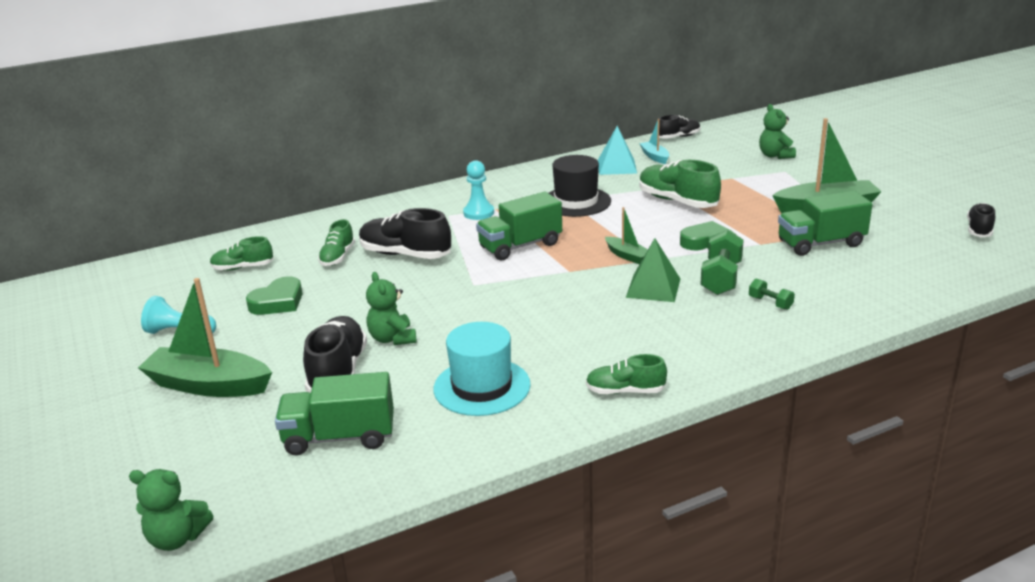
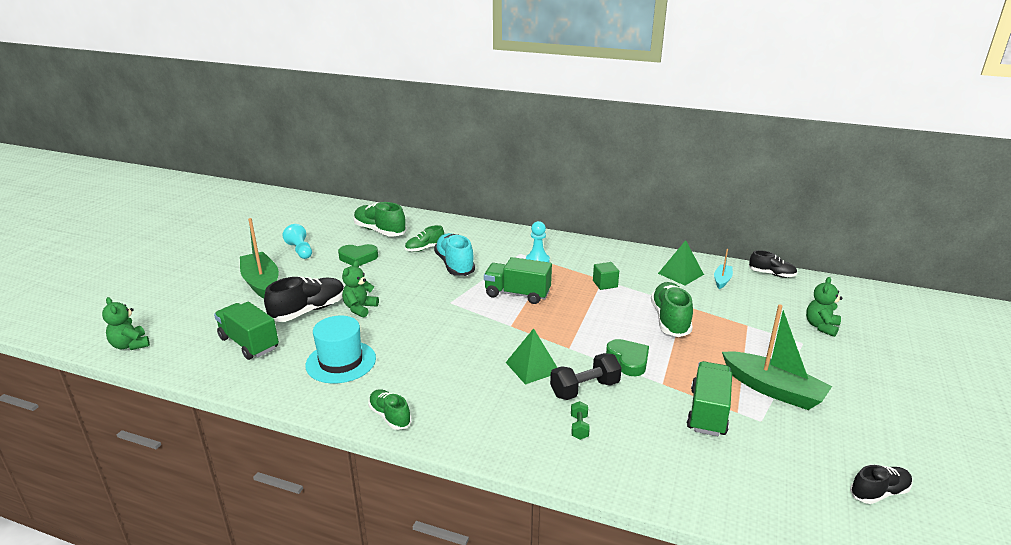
camera: 45 degrees right, 0 degrees up
(242, 267) = (380, 231): green shoe -> green shoe, size x1.66
(405, 254) = (455, 265): black shoe -> turquoise shoe
(576, 202) = (605, 284): black hat -> green cube
(617, 166) = (681, 274): turquoise pyramid -> green pyramid
(627, 256) = (561, 337): green boat -> none
(721, 278) = (585, 389): green dumbbell -> black dumbbell
(821, 243) = (708, 412): green truck -> green truck turned 75 degrees clockwise

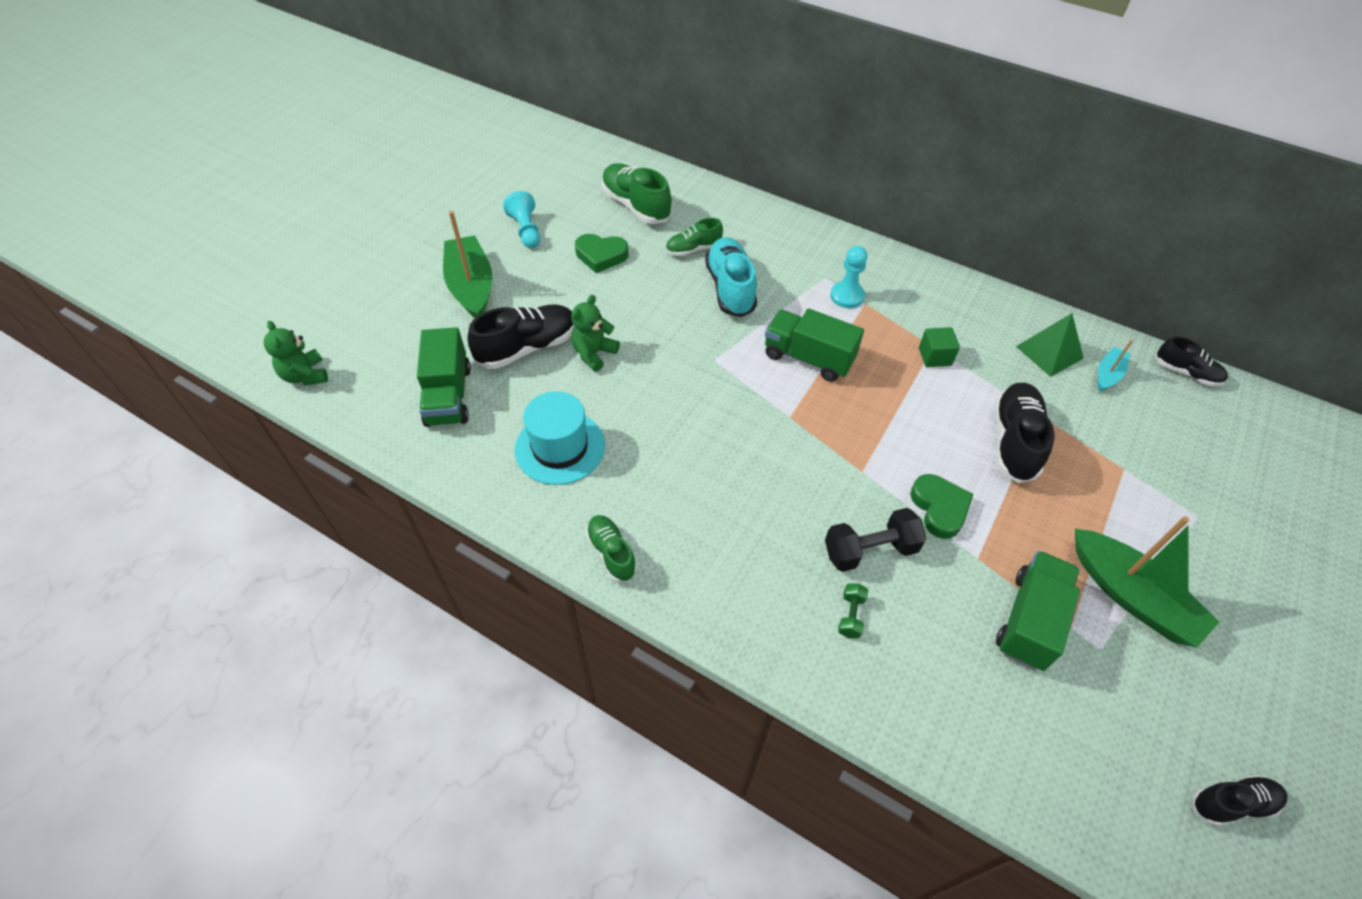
camera: 10 degrees right, 25 degrees up
(249, 343) = (448, 395): green truck -> green truck turned 150 degrees counterclockwise
(532, 367) = (807, 498): green pyramid -> none
(670, 320) = (1014, 441): green shoe -> black shoe
(821, 326) = (1233, 489): green teddy bear -> none

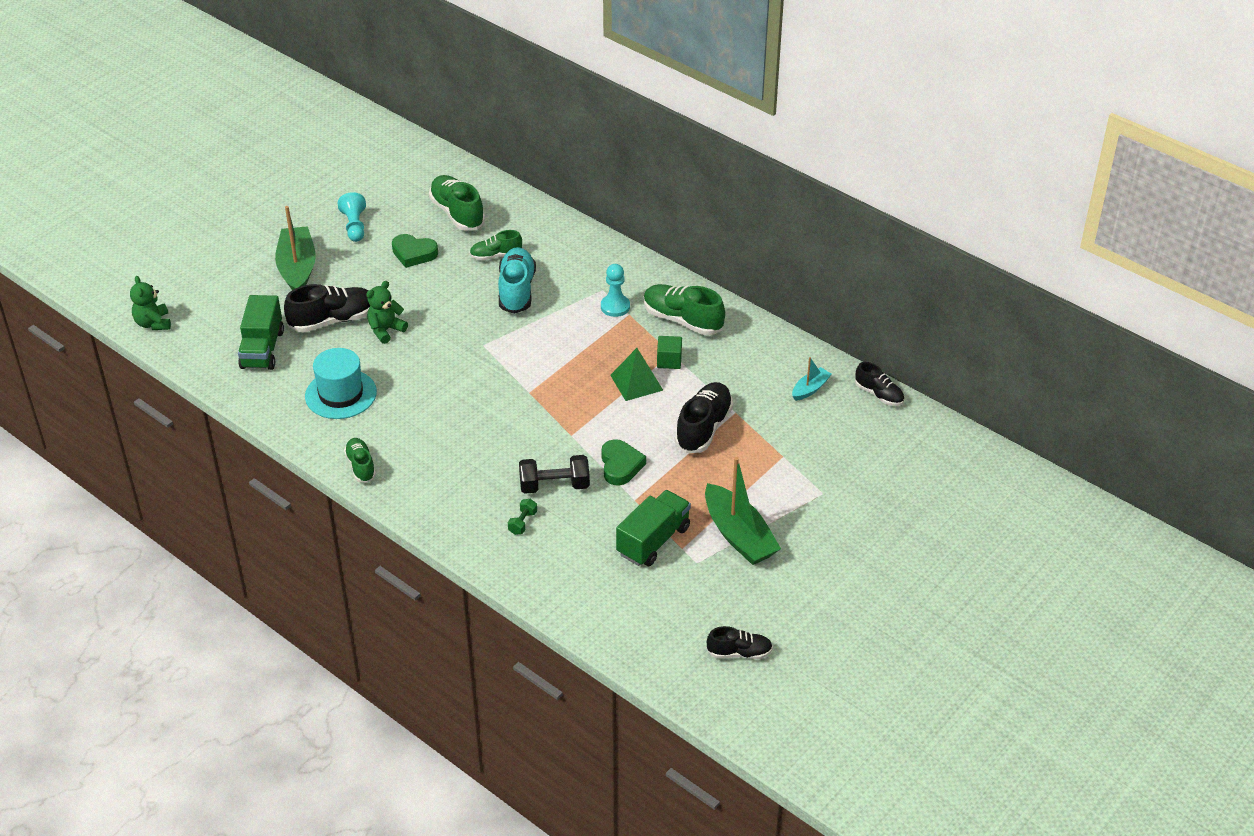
camera: 10 degrees right, 10 degrees down
(808, 358) = (561, 351): green truck -> none
(927, 304) = (682, 320): none -> green shoe
(1049, 352) = (769, 367): green pyramid -> green pyramid (636, 382)

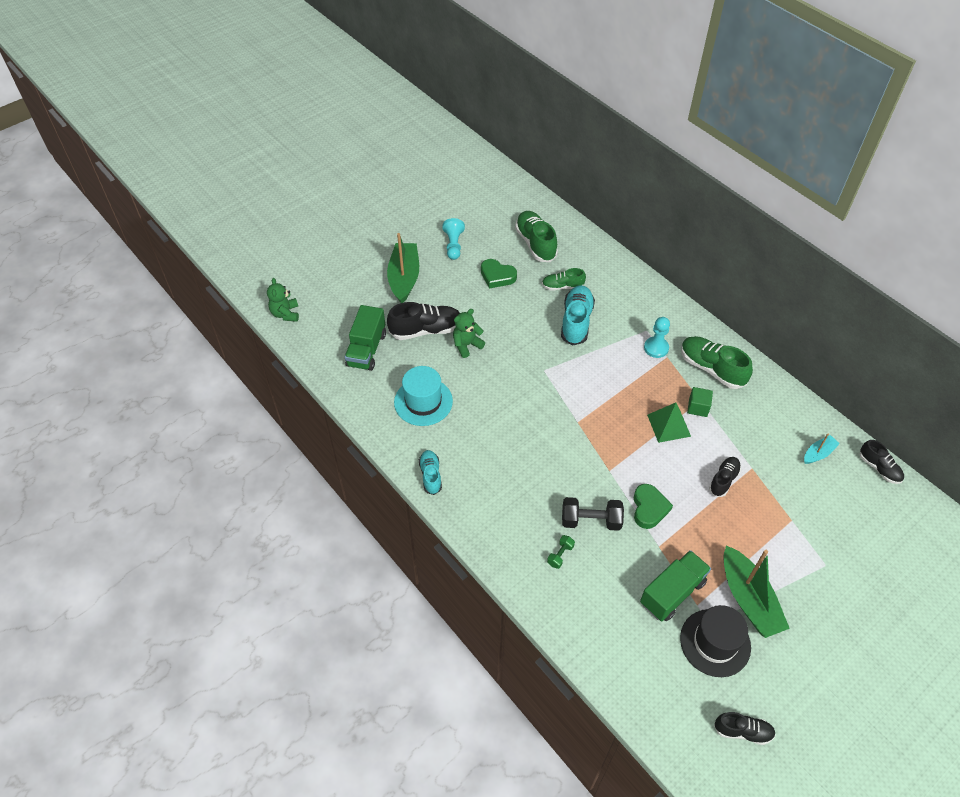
camera: 10 degrees right, 10 degrees up
(361, 466) = (430, 475): green shoe -> turquoise shoe
(703, 428) = (723, 480): black shoe -> black shoe, size x0.60
(704, 579) = (715, 642): none -> black hat

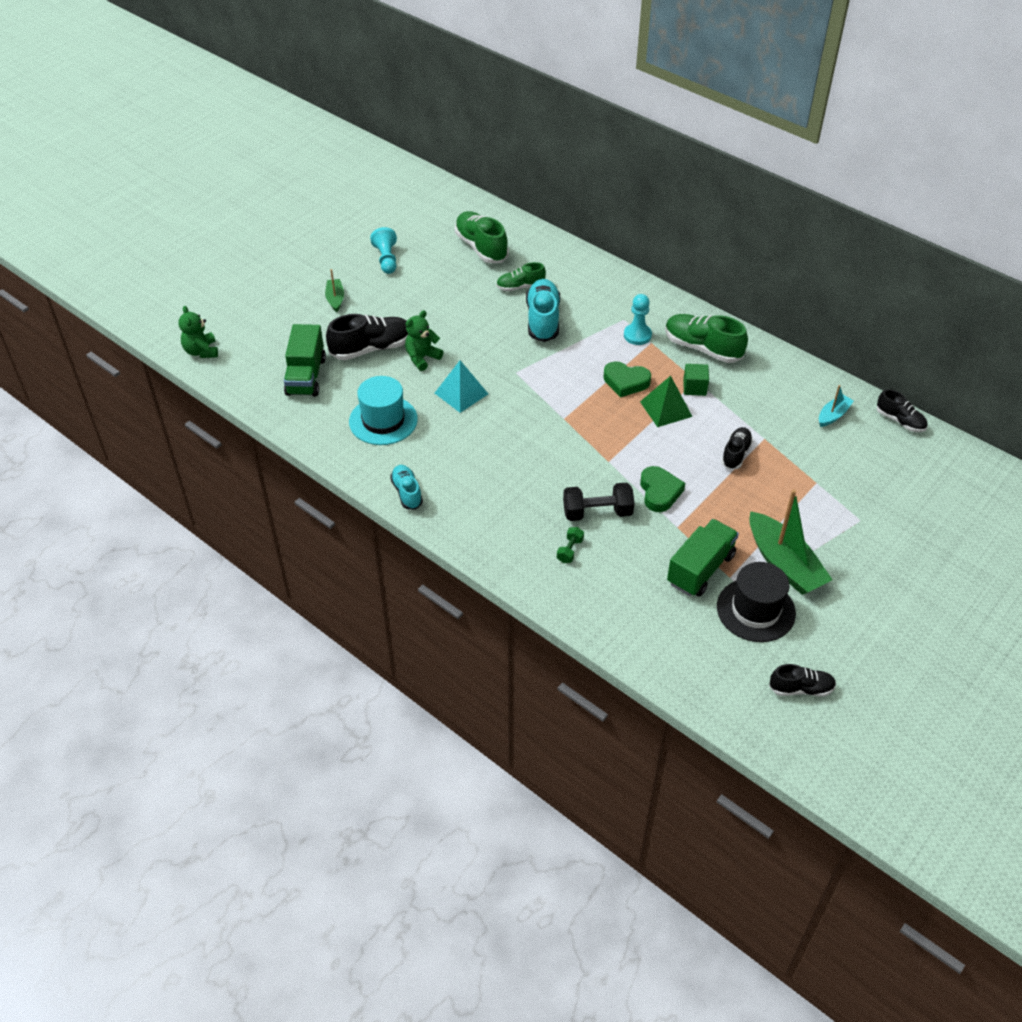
camera: 10 degrees left, 5 degrees down
(404, 278) = (335, 299): green boat -> green boat, size x0.51
(494, 384) = (461, 393): none -> turquoise pyramid
(497, 276) = (443, 285): green heart -> green heart (626, 382)

